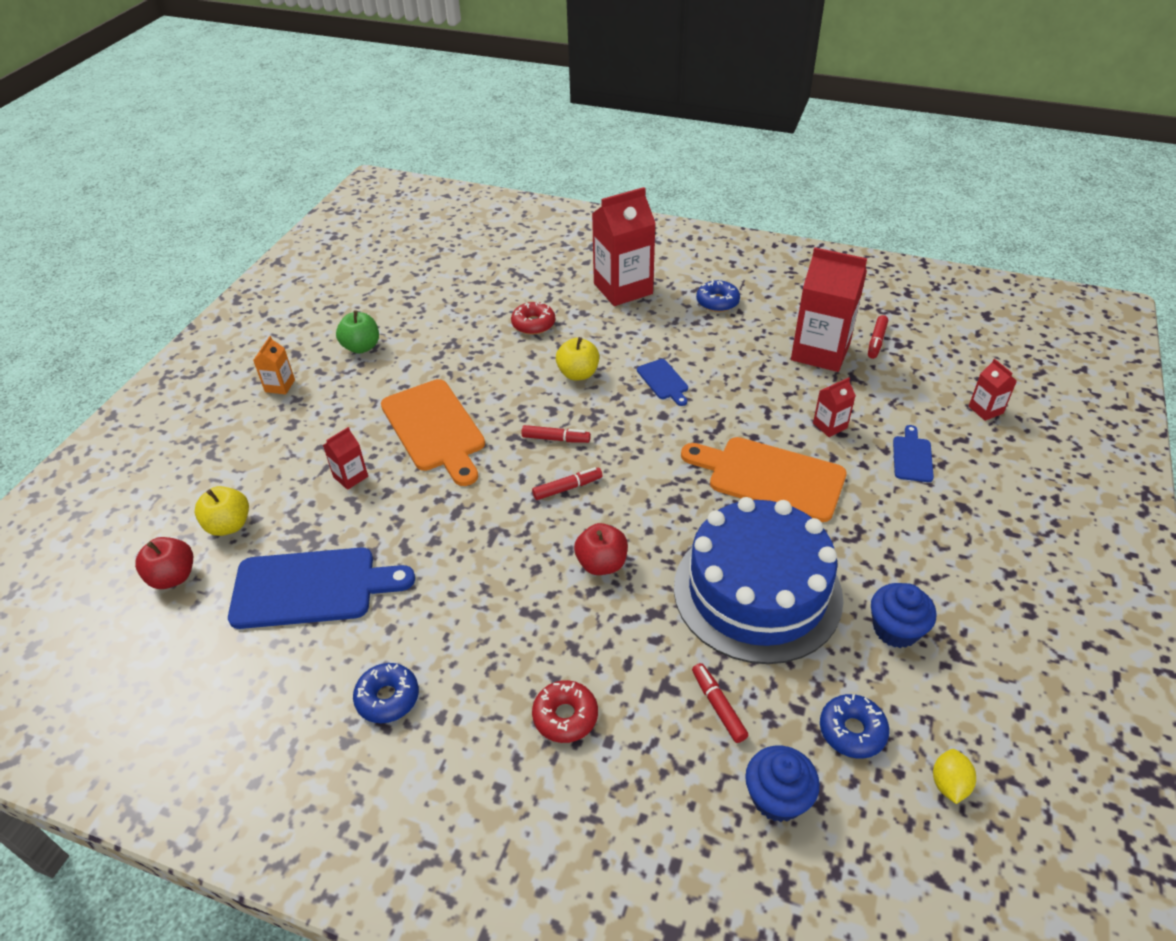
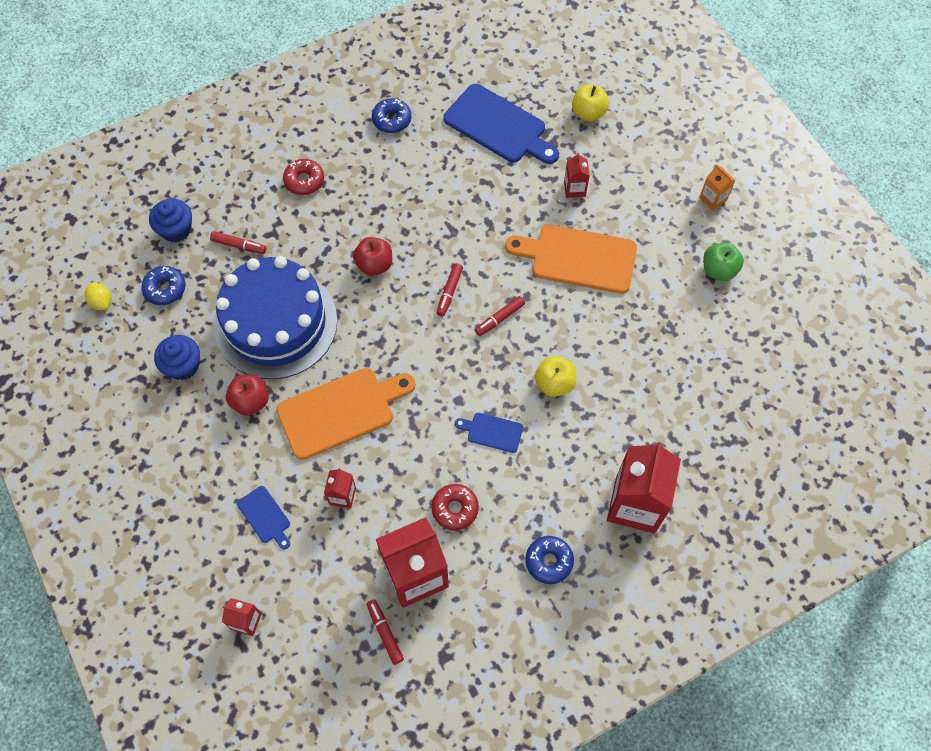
camera: 130 degrees right, 20 degrees up
(173, 577) = (569, 73): red apple -> red apple (250, 401)
(311, 587) = (498, 126): blue cutting board -> blue cutting board turned 90 degrees counterclockwise
(533, 324) = (645, 400): red donut -> red donut (455, 509)

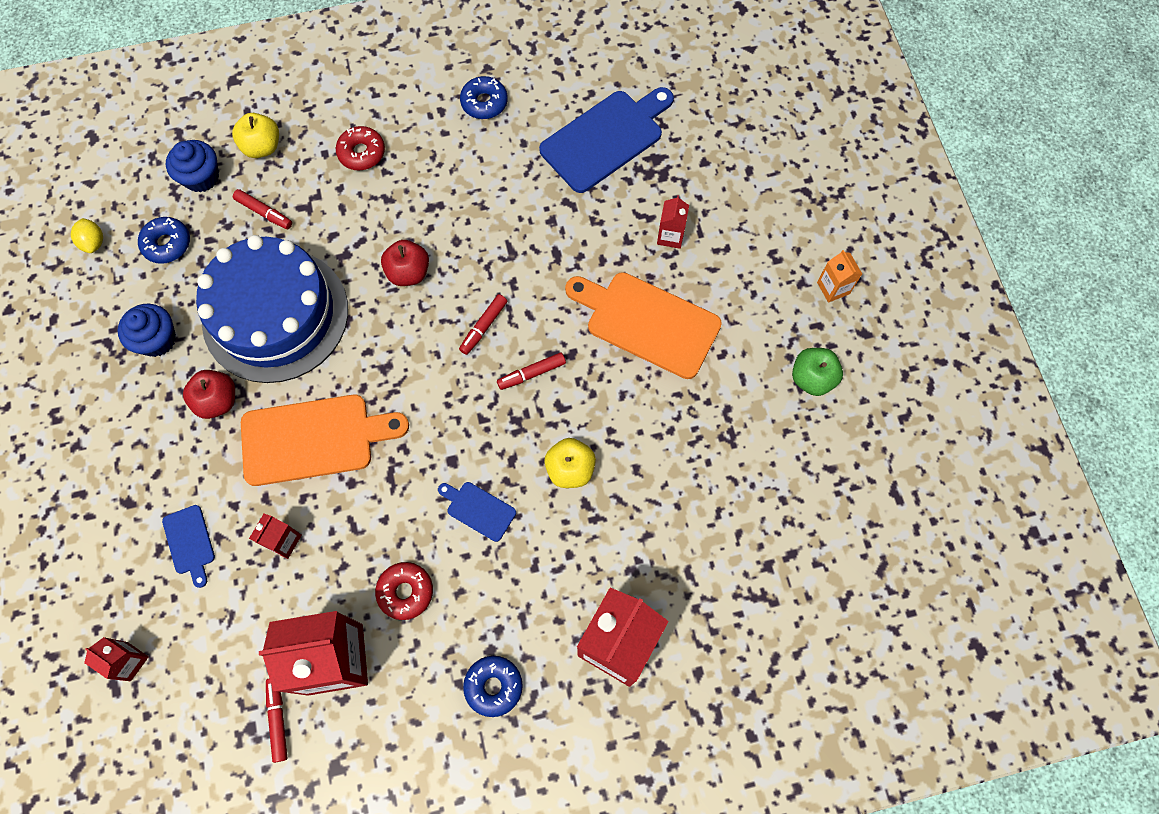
camera: 15 degrees right, 5 degrees up
(498, 126) = (605, 138): blue cutting board -> blue cutting board turned 90 degrees counterclockwise
(588, 113) = (717, 146): yellow apple -> yellow apple (262, 147)

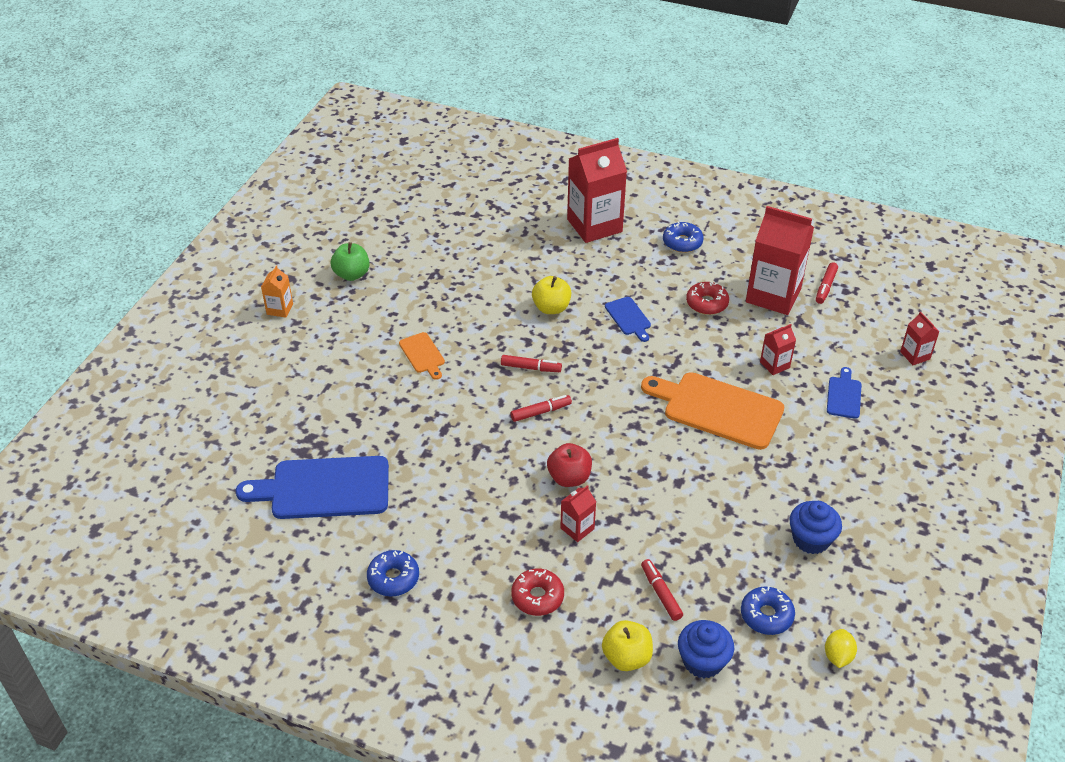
camera: 145 degrees left, 25 degrees down
(217, 401) = (780, 469): red apple -> none
(275, 315) = (699, 505): blue cake -> none
(647, 323) = (423, 354): orange cutting board -> orange cutting board, size x0.48
(670, 236) = (350, 395): red carton -> red carton (577, 528)

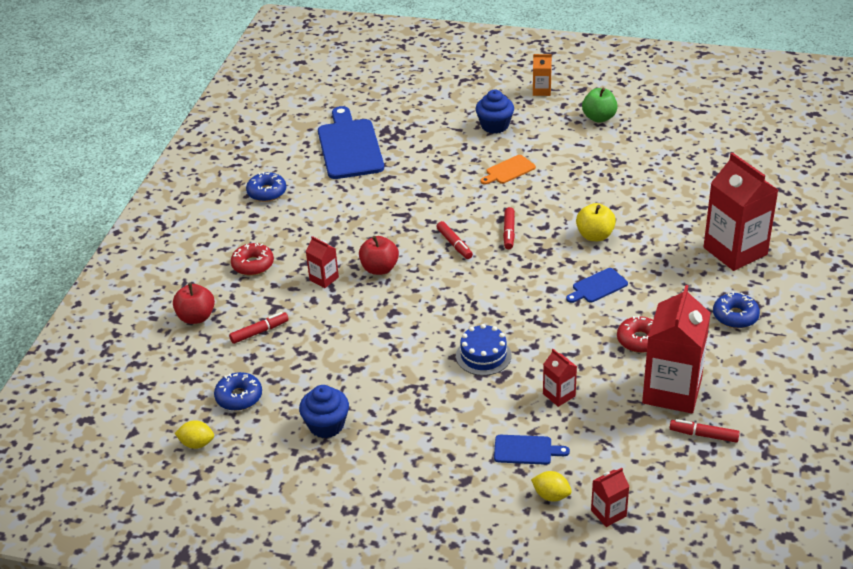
camera: 85 degrees right, 5 degrees down
(626, 657) = (196, 317): yellow apple -> red apple
(702, 661) = (192, 360): blue cupcake -> blue cupcake (495, 125)
(718, 409) = (483, 355): orange cutting board -> blue cake
(897, 387) = (551, 495): none -> yellow lemon

